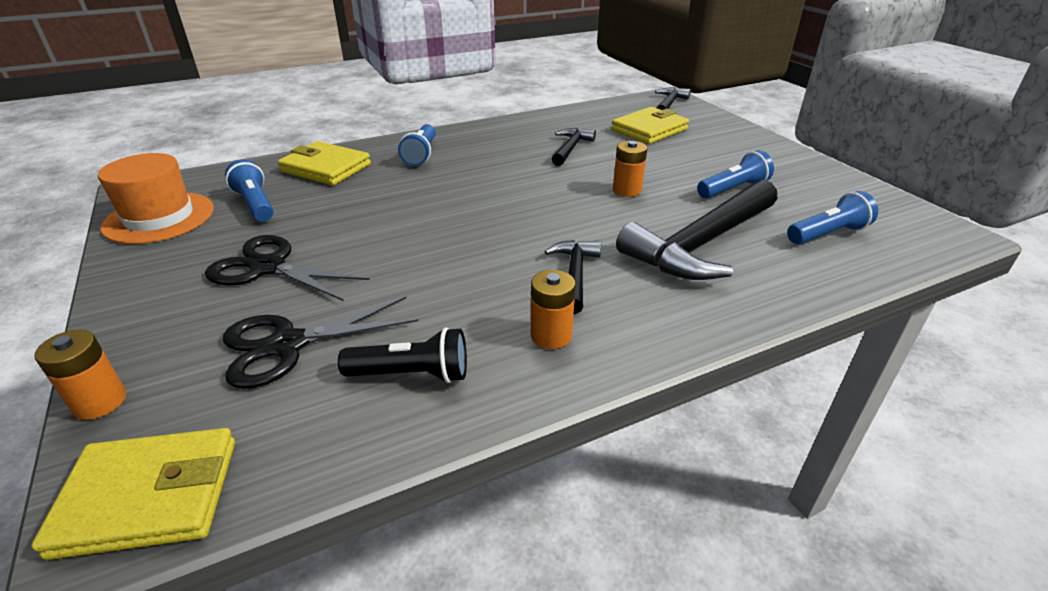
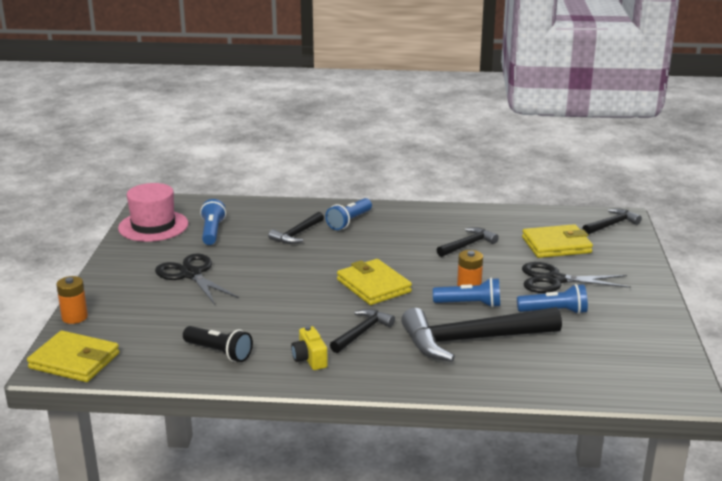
camera: 30 degrees right, 10 degrees down
(159, 218) = (153, 226): orange hat -> pink hat
(287, 344) = (171, 319): black scissors -> black scissors (555, 280)
(326, 168) = (275, 216): yellow wallet -> yellow wallet (373, 286)
(372, 181) = (297, 234): none -> black hammer
(551, 335) = (309, 359): orange battery -> yellow camera
(827, 234) = (578, 362): blue flashlight -> blue flashlight (469, 304)

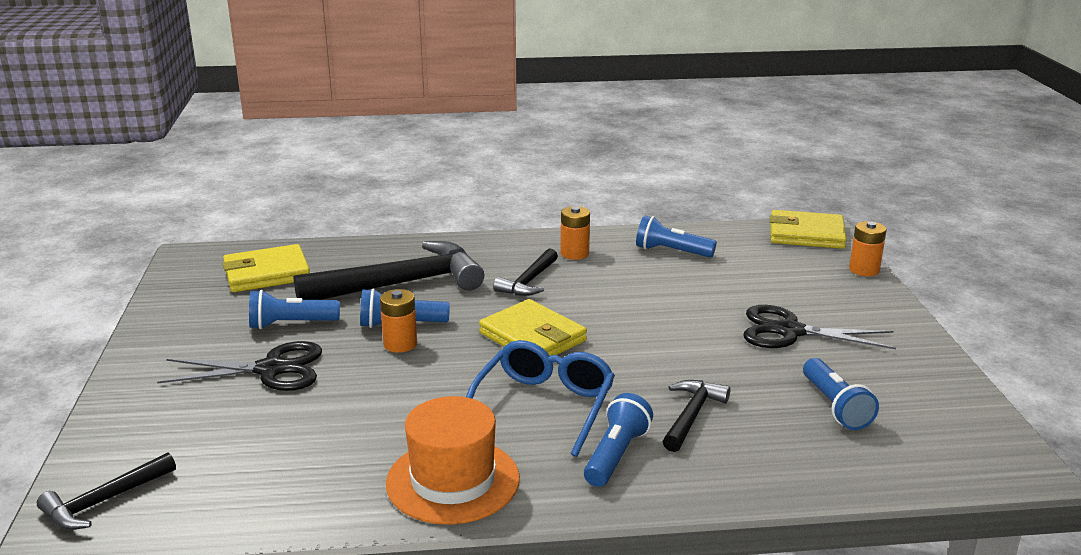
camera: 170 degrees right, 0 degrees up
(153, 226) = (944, 409): pink hat -> none
(191, 274) = (789, 331): black scissors -> black scissors turned 150 degrees clockwise
(219, 352) = (671, 251): black flashlight -> blue flashlight
(309, 359) = (574, 253): yellow camera -> orange battery
(379, 245) = (544, 406): none -> blue glasses
(436, 219) = (453, 481): none -> orange hat
(468, 245) = (395, 422): black hammer -> none
(556, 245) = (240, 437): yellow wallet -> yellow wallet (267, 273)

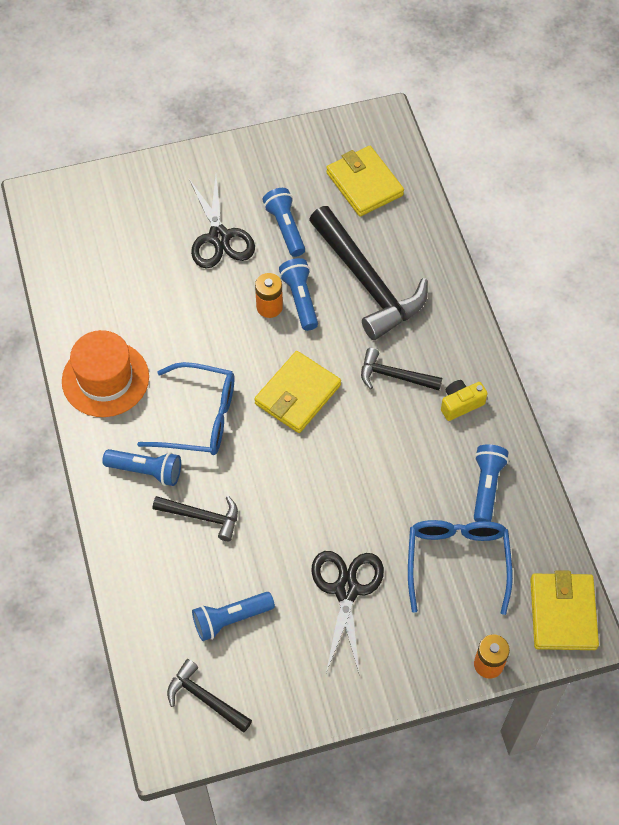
camera: 80 degrees right, 35 degrees up
(104, 501) = (64, 205): black hammer -> black hammer (205, 698)
(574, 253) = (460, 404): orange battery -> yellow camera
(754, 273) = (457, 561): none -> blue glasses

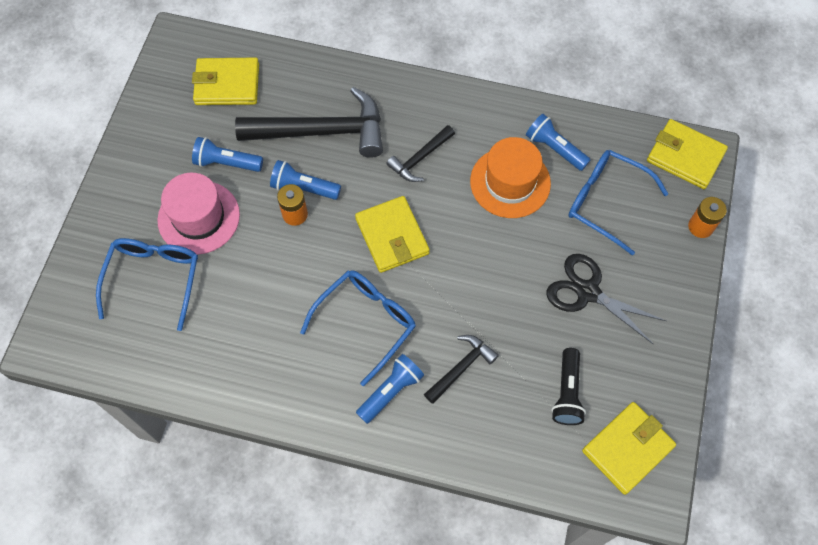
camera: 60 degrees left, 5 degrees up
(105, 379) = (278, 380): orange hat -> orange hat (510, 182)
(142, 238) = (154, 279): none -> blue glasses
(205, 698) = (627, 448): black hammer -> yellow wallet
(219, 237) = (199, 217): black scissors -> pink hat
(231, 619) = (567, 392): blue flashlight -> black flashlight
(460, 404) = (474, 127): yellow camera -> none

